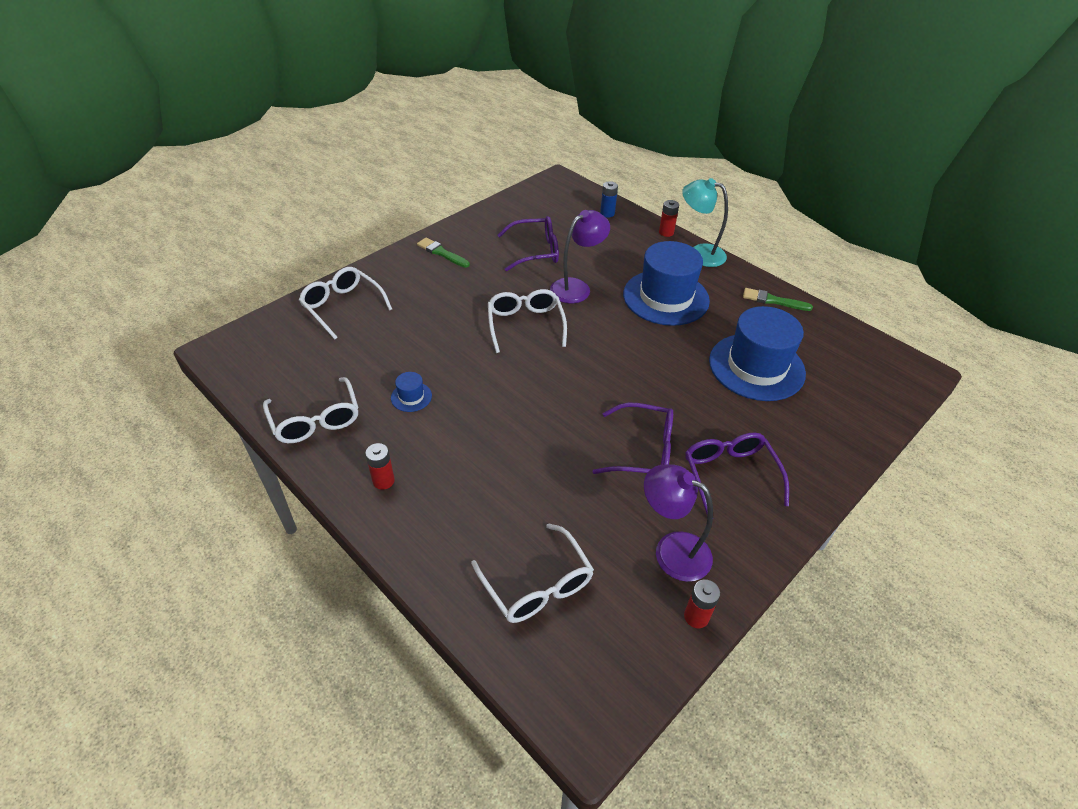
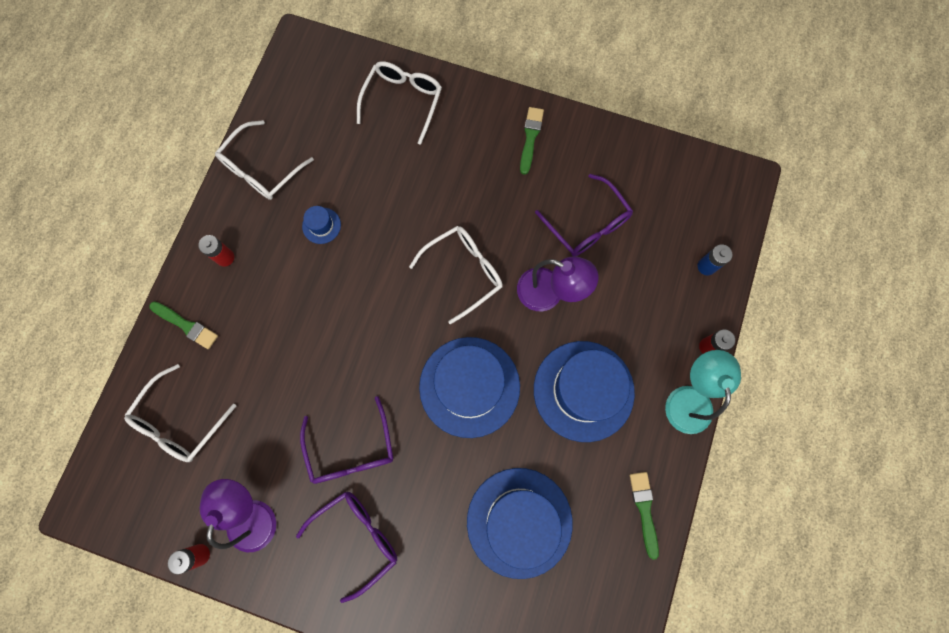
camera: 65 degrees right, 30 degrees up
(432, 541) = (186, 325): none -> green brush
(627, 355) = (469, 386): none -> blue hat

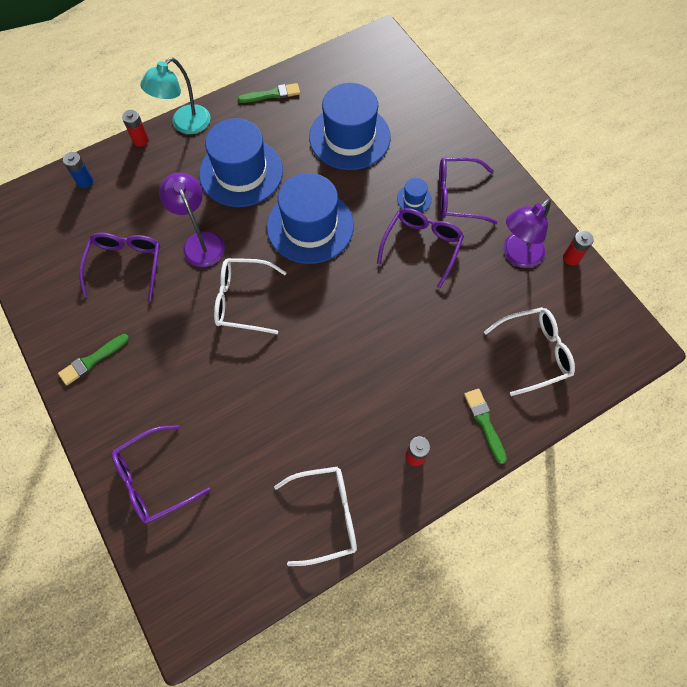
camera: 140 degrees left, 10 degrees down
(321, 225) = (316, 420): blue hat -> blue hat (414, 199)
(403, 101) = (153, 479): white glasses -> purple glasses
(644, 510) = (272, 94): green brush -> green brush turned 135 degrees counterclockwise

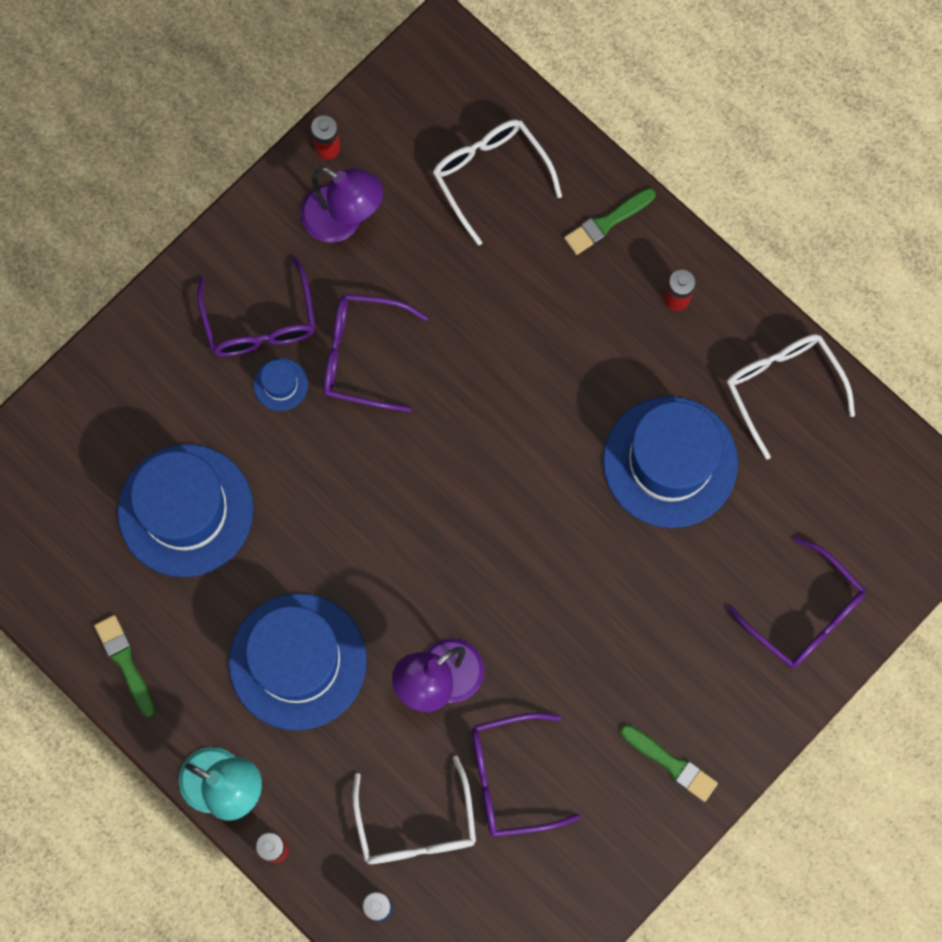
camera: 105 degrees left, 10 degrees up
(242, 300) = (520, 585): white glasses -> white glasses (416, 826)
(310, 226) = (370, 525): blue hat -> blue hat (670, 462)

